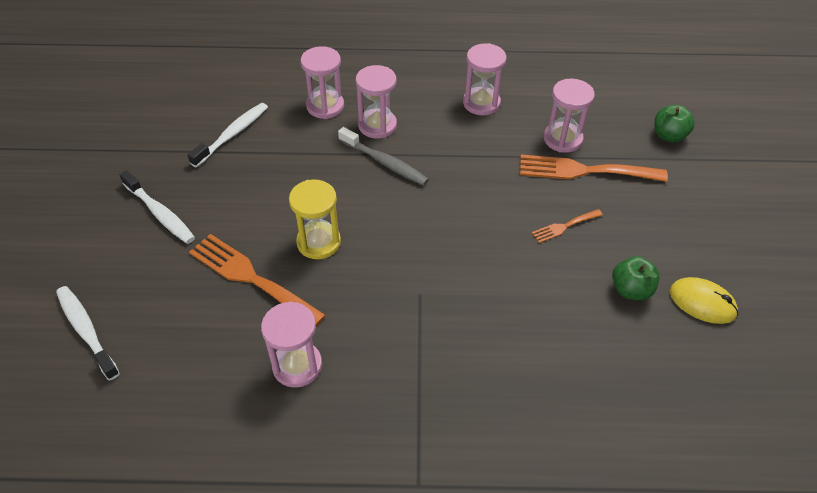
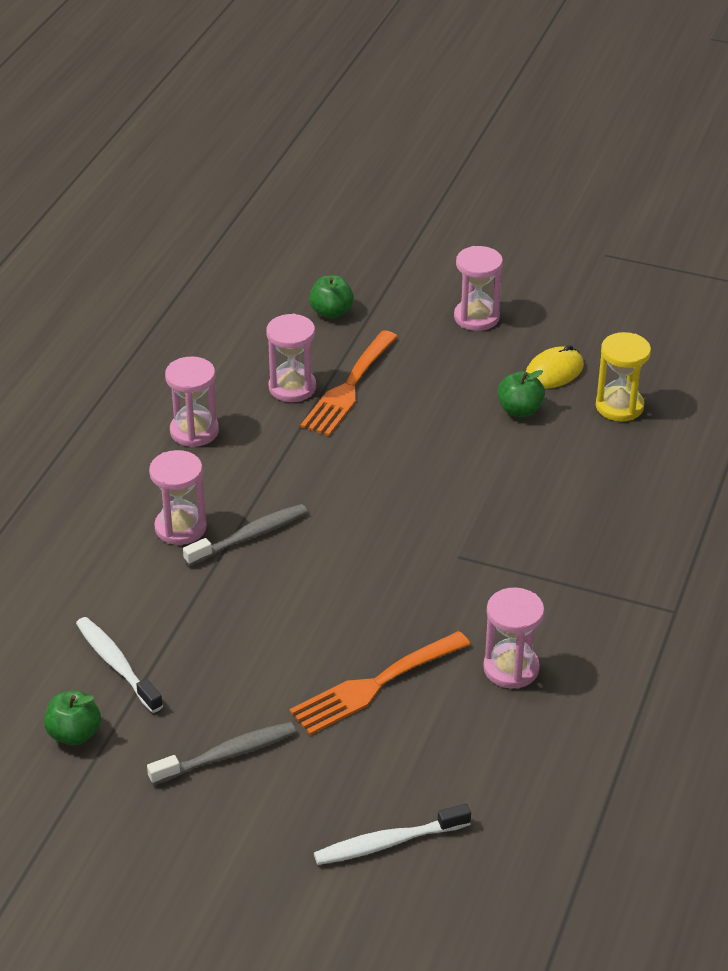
camera: 70 degrees left, 10 degrees down
(160, 213) = (227, 755): white toothbrush -> grey toothbrush
(164, 134) = (74, 734): none -> green apple
(318, 242) = (348, 619): yellow hourglass -> yellow hourglass (619, 406)
(325, 106) = (115, 566): pink hourglass -> pink hourglass (476, 317)
(564, 226) = (419, 427): orange fork -> none

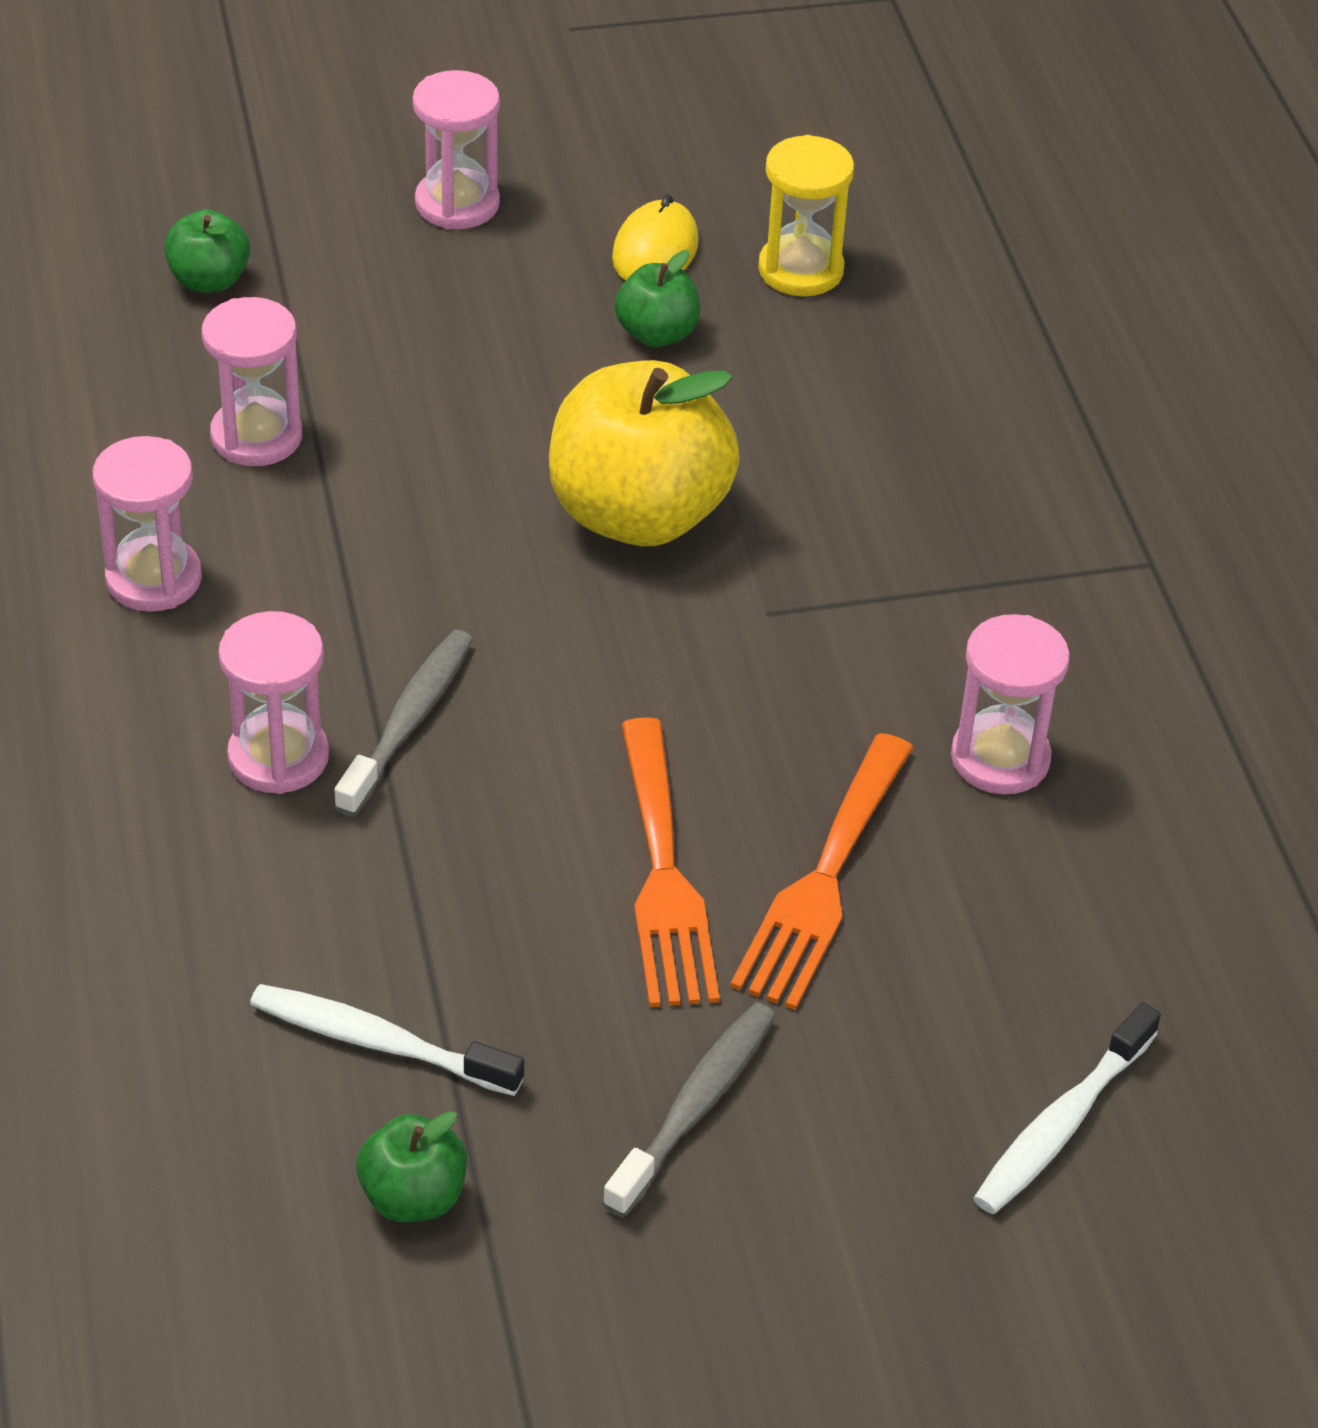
camera: 35 degrees left, 5 degrees up
(349, 388) = (352, 401): orange fork -> orange fork (664, 876)
(436, 488) = (638, 515): none -> yellow apple

